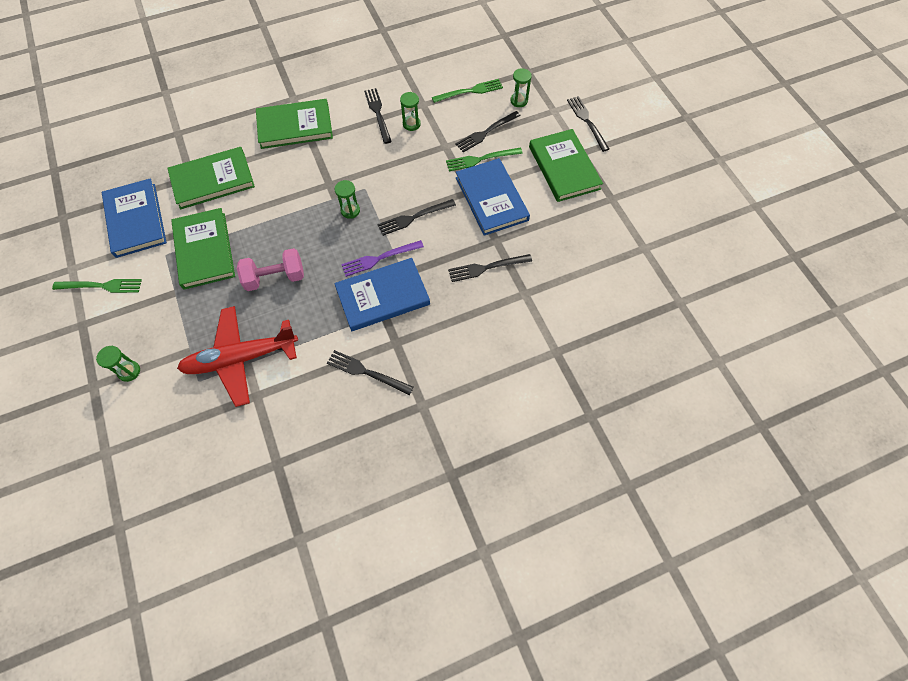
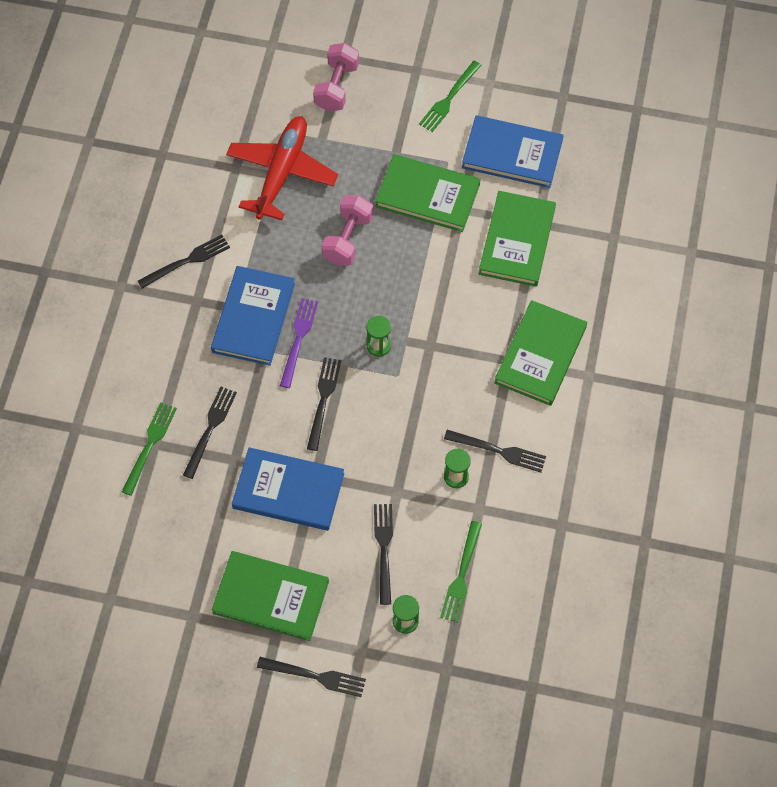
camera: 125 degrees right, 0 degrees up
(129, 371) = (336, 87): green hourglass -> pink dumbbell
(480, 159) = (349, 516): green fork -> green fork (150, 444)

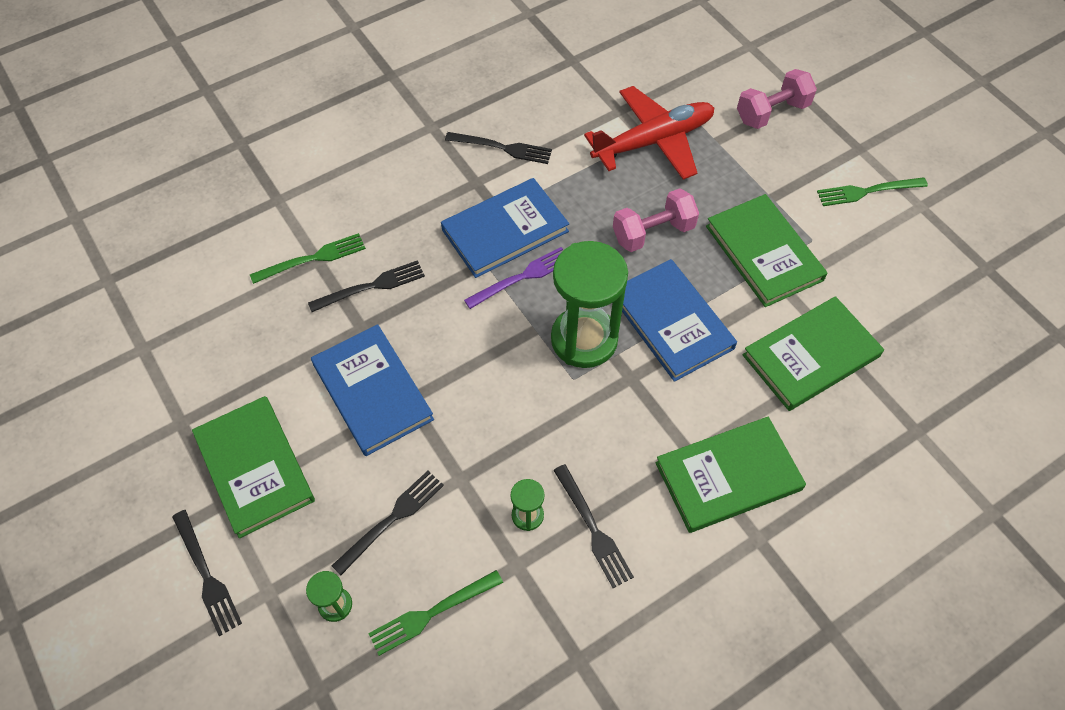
camera: 45 degrees right, 5 degrees down
(323, 399) = (487, 342): black fork -> none
(378, 346) = (584, 339): green hourglass -> green hourglass, size x2.29
(512, 154) = (883, 279): blue book -> blue book (671, 322)

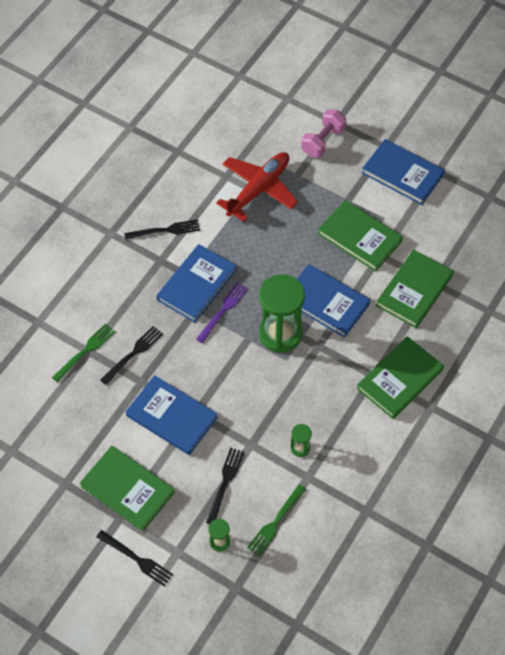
camera: 25 degrees left, 0 degrees up
(594, 530) = (340, 440): black fork -> none
(653, 232) = (288, 250): pink dumbbell -> none
(866, 192) = (402, 174): green fork -> blue book

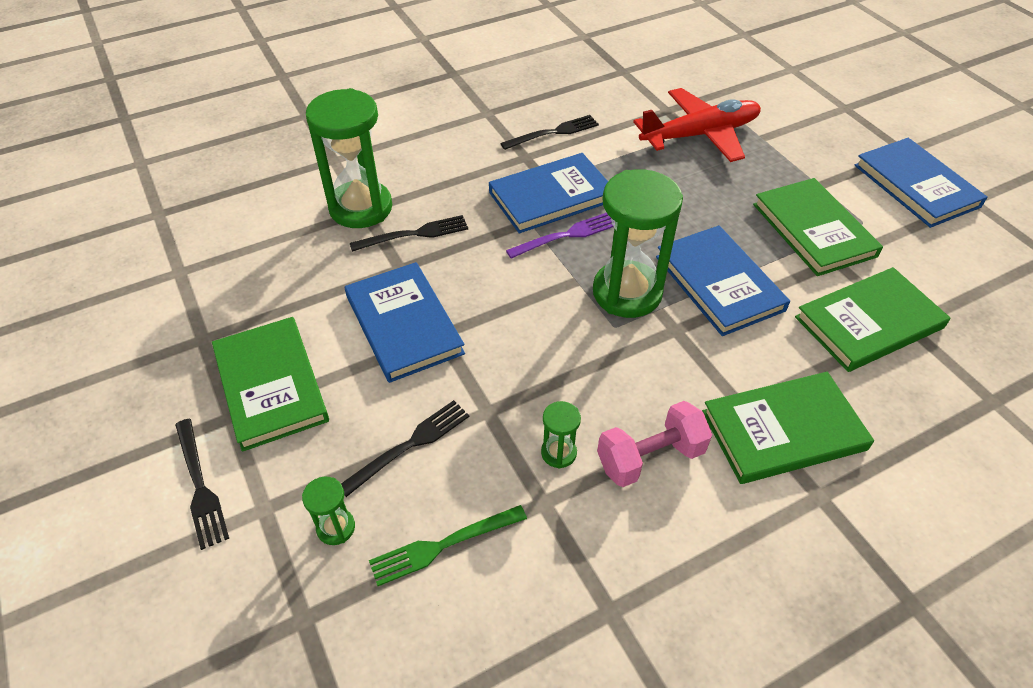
camera: 30 degrees right, 10 degrees down
(86, 350) = (361, 208): green fork -> green hourglass
(166, 230) = (554, 132): black fork -> black fork turned 45 degrees counterclockwise
(323, 141) = (816, 119): pink dumbbell -> pink dumbbell (650, 457)

